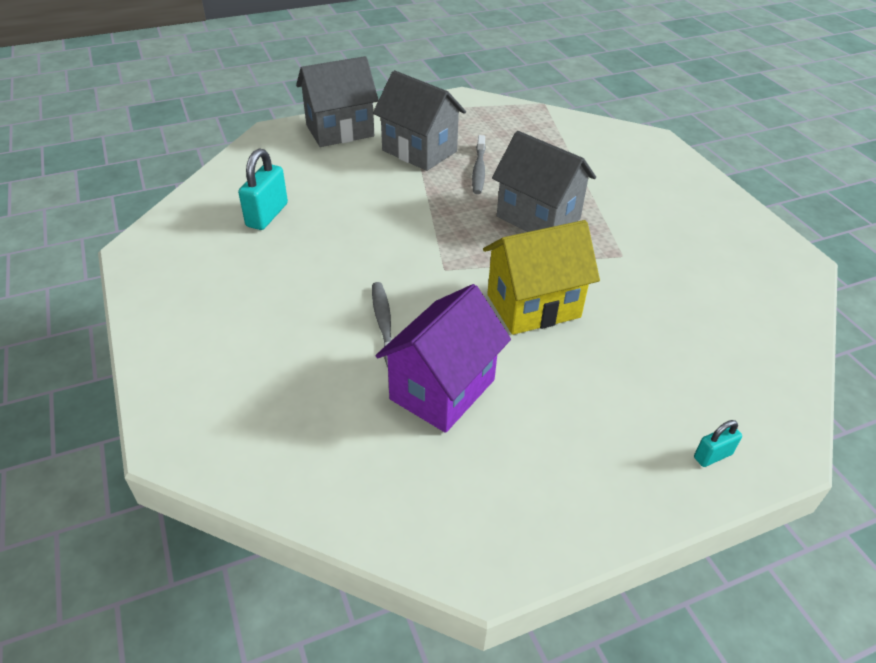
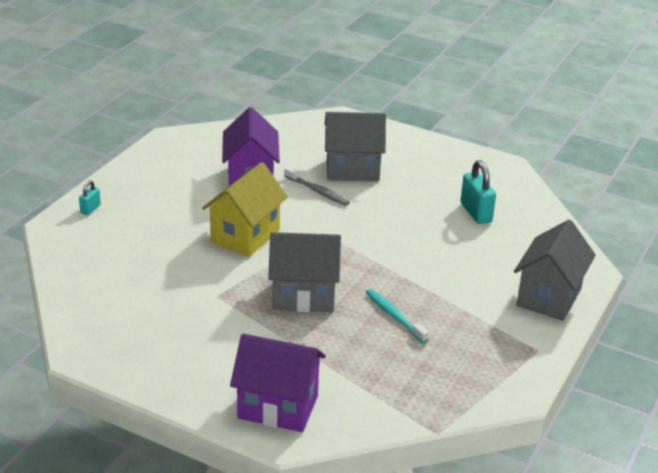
camera: 140 degrees right, 10 degrees down
(419, 151) = (462, 310): grey house -> grey house (352, 170)
(479, 170) = (394, 316): grey toothbrush -> turquoise toothbrush
(642, 155) = (278, 407): none -> purple house

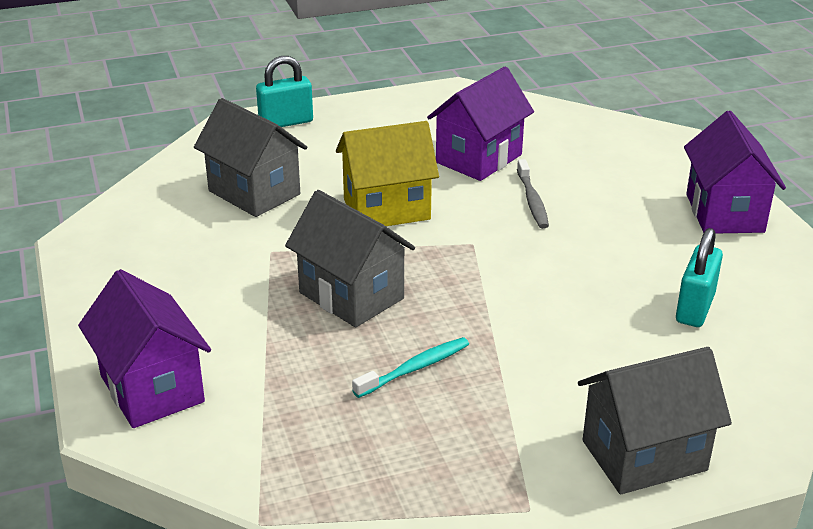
camera: 45 degrees right, 0 degrees up
(90, 209) = (286, 122): turquoise padlock -> turquoise padlock, size x1.83
(352, 170) = (607, 196): grey house -> grey house (254, 193)
(394, 316) = (415, 368): turquoise toothbrush -> turquoise toothbrush turned 45 degrees clockwise
(422, 152) = (724, 213): none -> purple house

